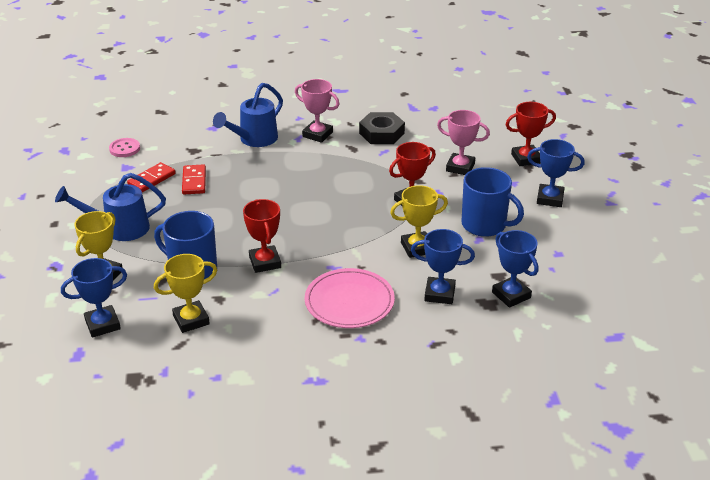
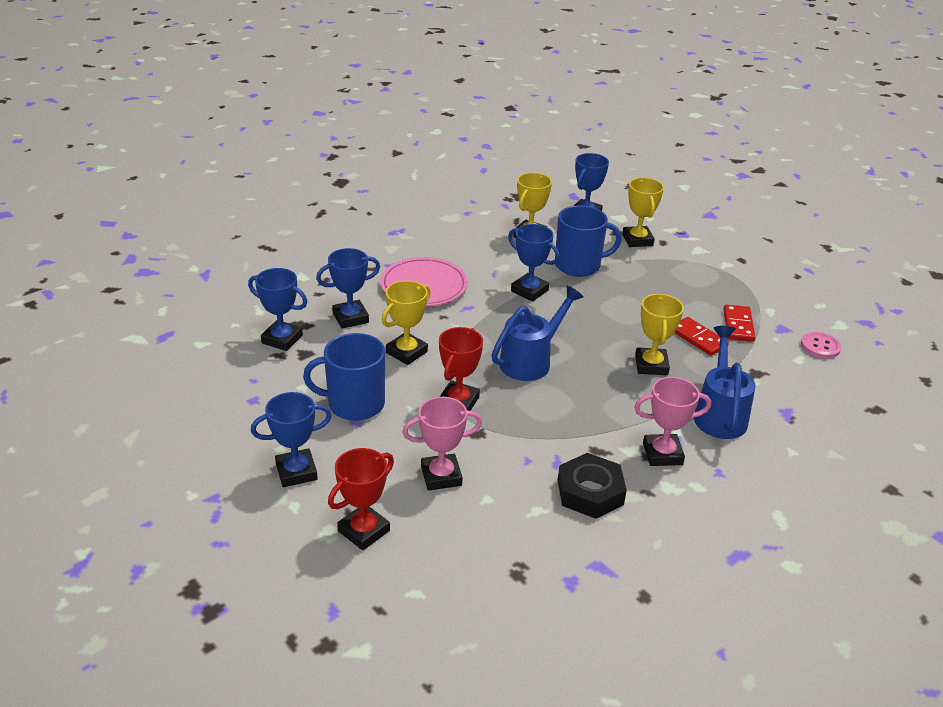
camera: 145 degrees right, 0 degrees up
(120, 228) = (685, 274): blue watering can -> blue watering can (530, 361)
(253, 177) = (651, 365): none -> yellow trophy
(265, 262) = (529, 291): red trophy -> blue trophy

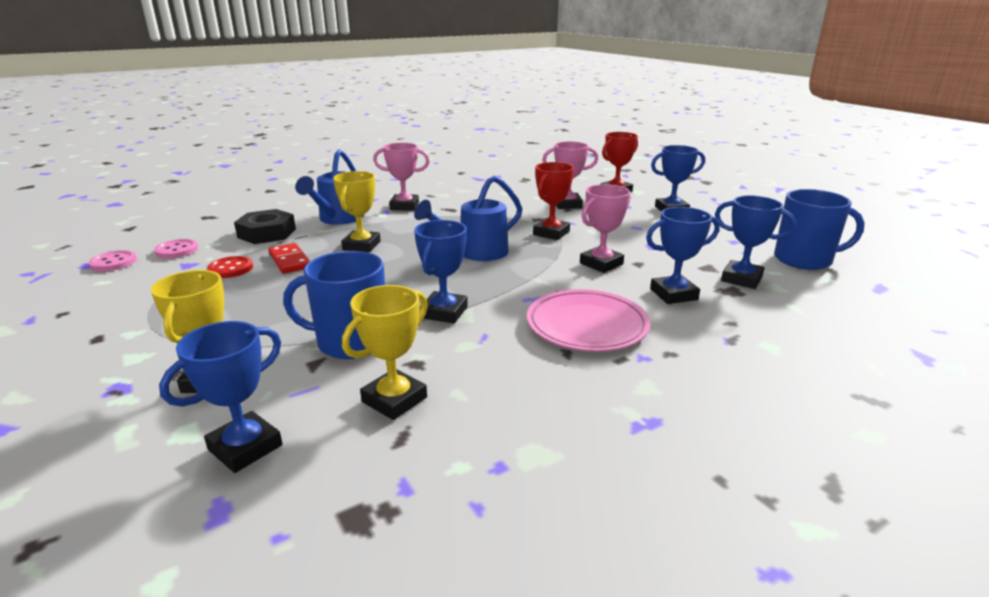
camera: 170 degrees left, 10 degrees down
(354, 404) = (642, 235): blue mug -> blue mug (804, 260)
(406, 352) = (601, 264): yellow trophy -> pink trophy
(529, 291) = (444, 312): blue trophy -> blue trophy turned 60 degrees clockwise
(590, 492) = (468, 196): black nut -> black nut (267, 233)
(738, 325) = (231, 269): red domino -> red button
(849, 327) = (113, 262): none -> pink button

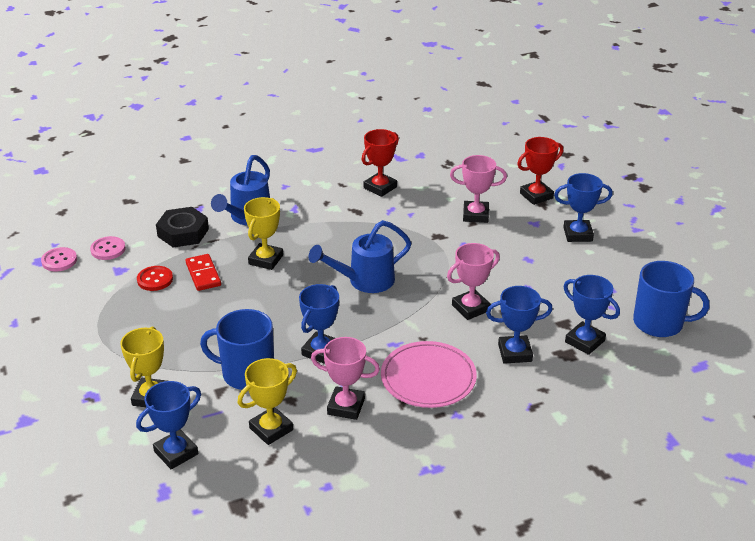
camera: 10 degrees right, 10 degrees up
(404, 206) = (313, 201): pink trophy -> pink trophy (346, 406)
(551, 233) = (442, 259): red trophy -> red trophy (380, 187)

